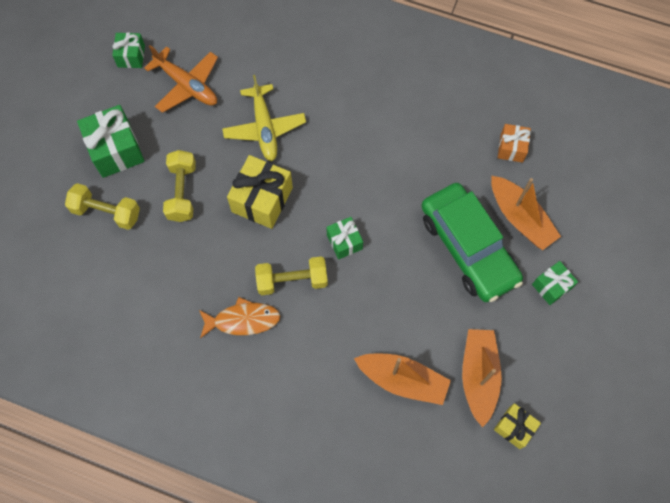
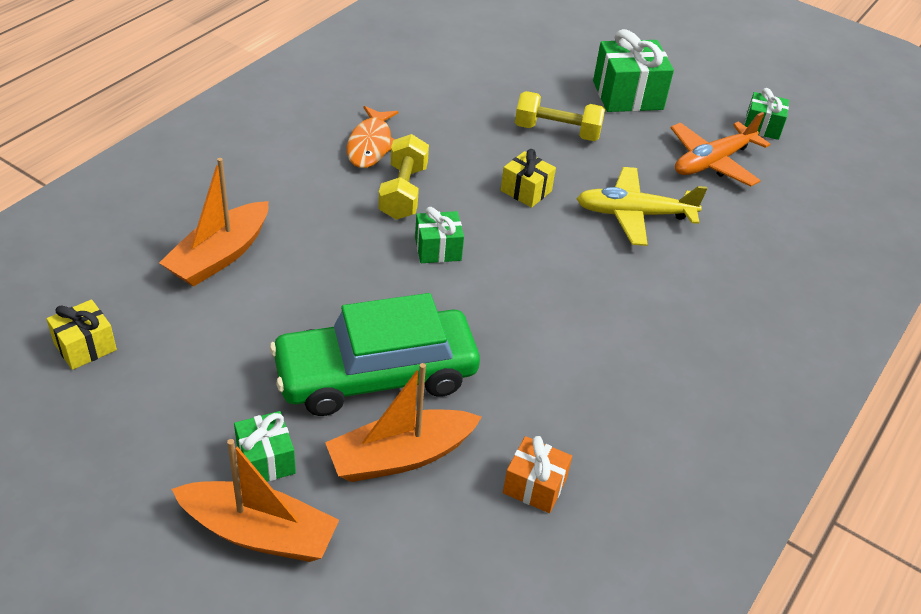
camera: 100 degrees right, 25 degrees down
(106, 212) = (547, 77): yellow dumbbell -> none
(262, 200) = (526, 191): yellow gift -> yellow gift, size x0.58
(478, 376) = (179, 330): orange boat -> orange boat (259, 533)

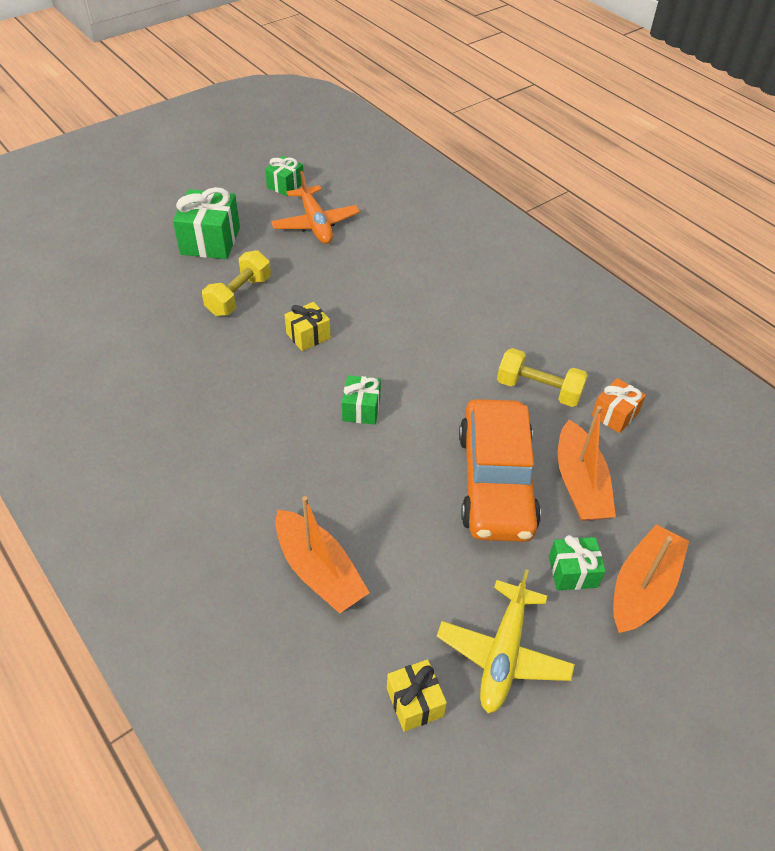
camera: 70 degrees left, 5 degrees up
(370, 145) = (200, 423): orange fish -> none
(376, 375) = (495, 481): green car -> orange car
(403, 192) = (279, 415): yellow dumbbell -> yellow dumbbell (538, 389)
(634, 214) = (359, 283): yellow plane -> yellow plane (503, 654)

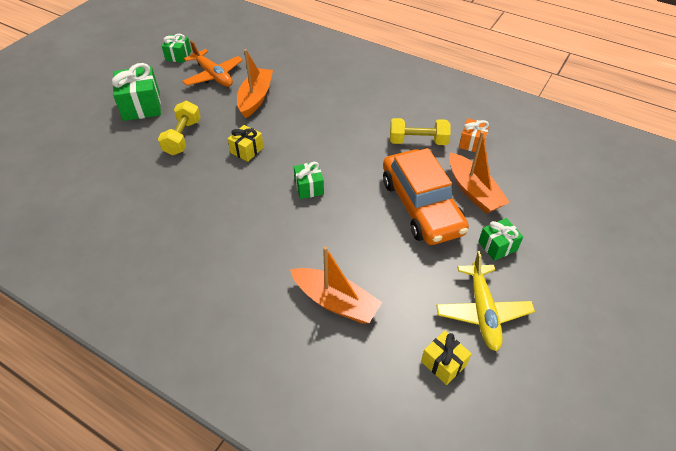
camera: 20 degrees left, 0 degrees up
(642, 587) = (543, 241): orange boat -> orange boat (255, 98)

